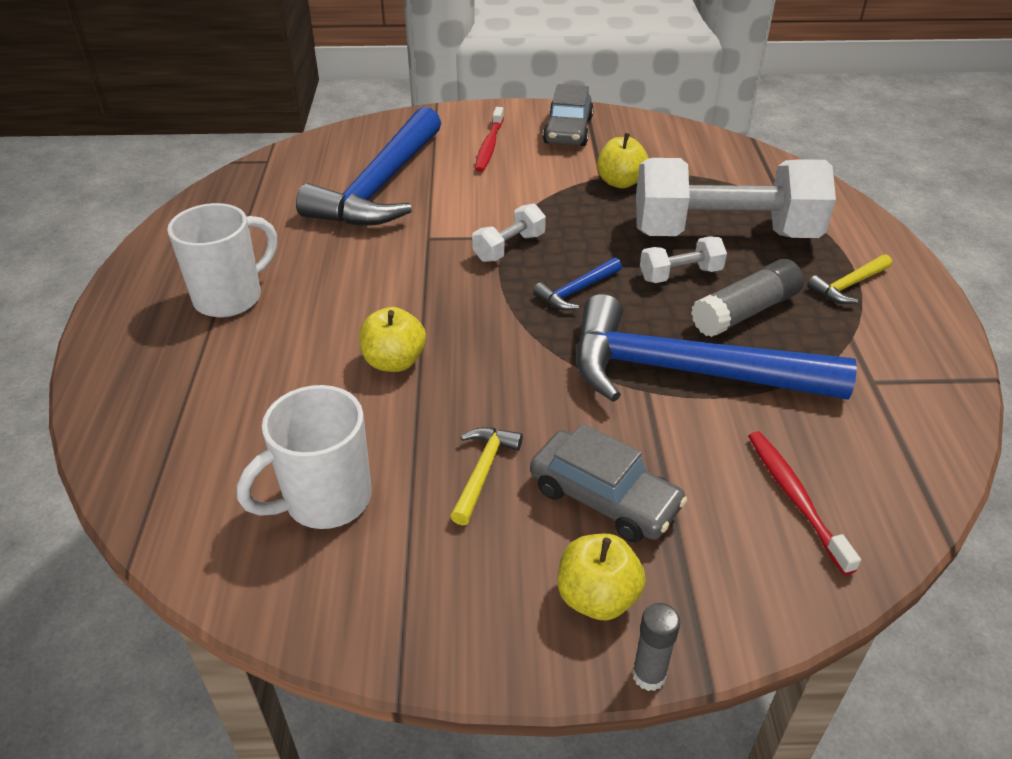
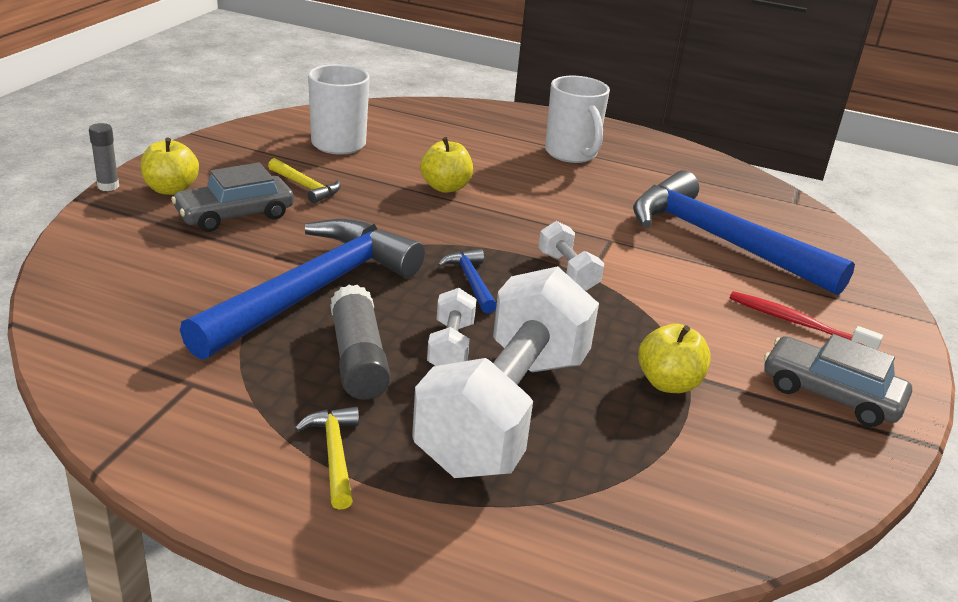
camera: 110 degrees right, 10 degrees down
(795, 498) = (138, 279): red toothbrush -> none

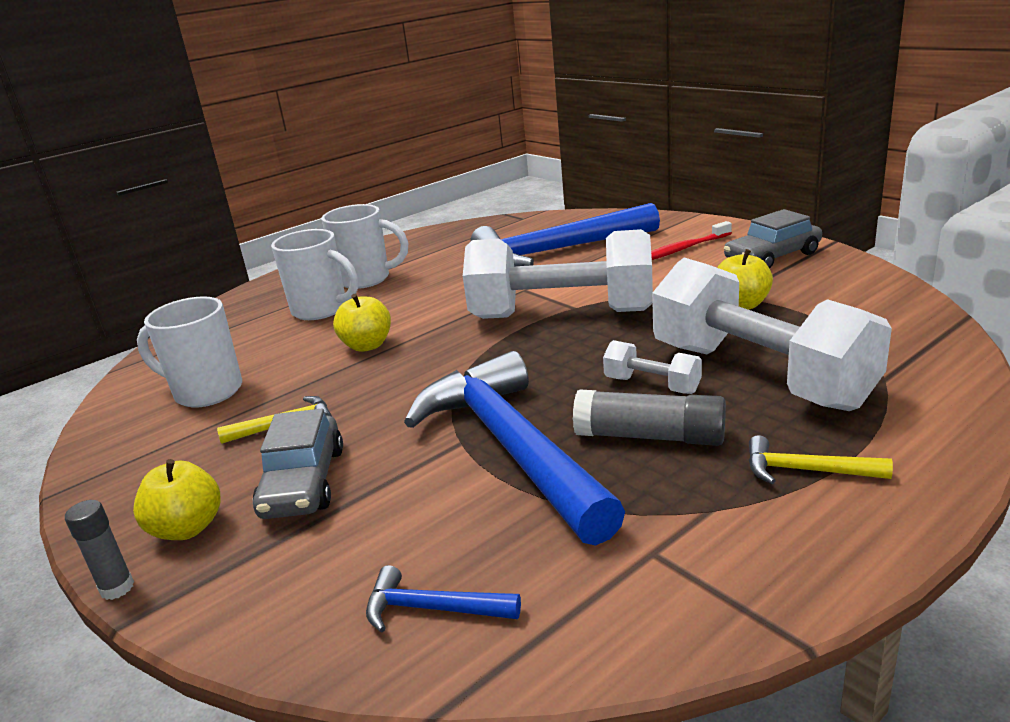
camera: 55 degrees left, 5 degrees down
(470, 281) = (549, 359): blue hammer -> blue hammer (432, 609)
(497, 150) = (321, 310): none -> white mug
(567, 271) = (562, 314): white dumbbell -> white dumbbell, size x2.37

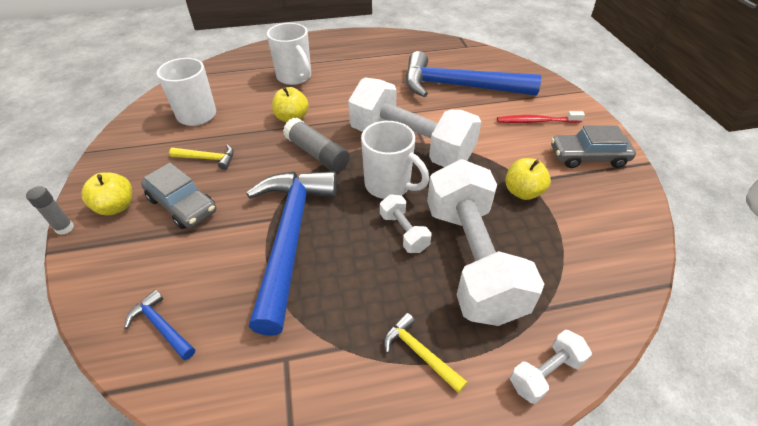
camera: 25 degrees right, 20 degrees up
(303, 482) = (182, 205): grey car -> grey car turned 75 degrees counterclockwise
(366, 279) = (336, 62): white mug -> white mug (389, 185)
(650, 436) = (364, 272): grey glue stick -> grey glue stick (317, 154)
(950, 424) = (545, 373): none -> white dumbbell

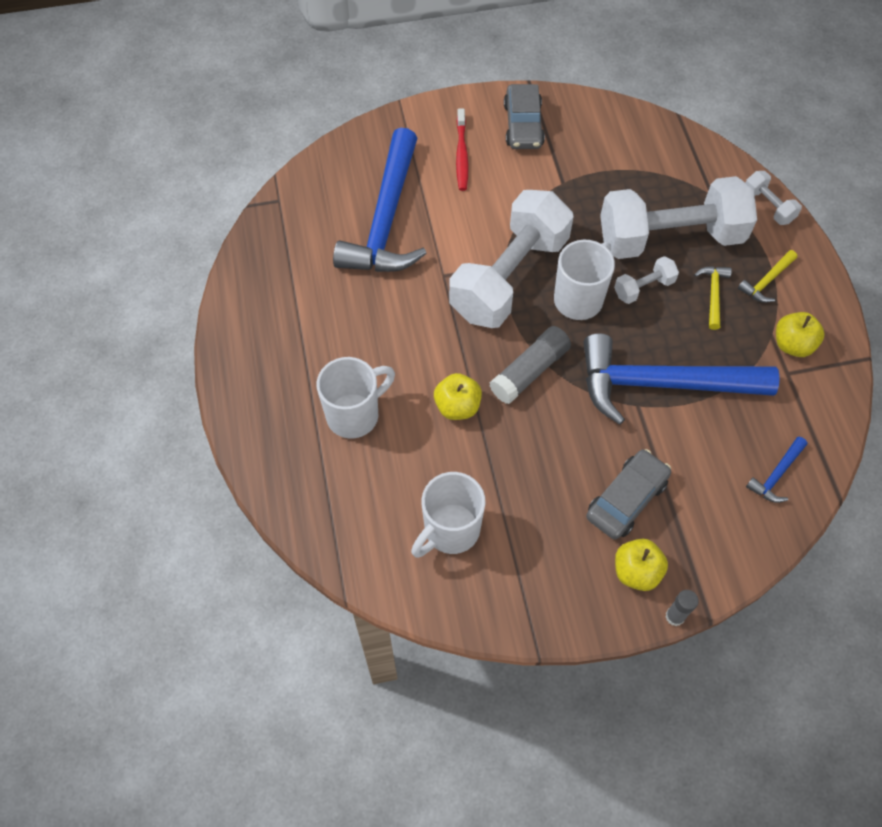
camera: 90 degrees left, 15 degrees up
(208, 159) = (545, 491): yellow hammer -> yellow hammer (713, 294)
(522, 192) = (580, 187): yellow apple -> yellow apple (792, 345)

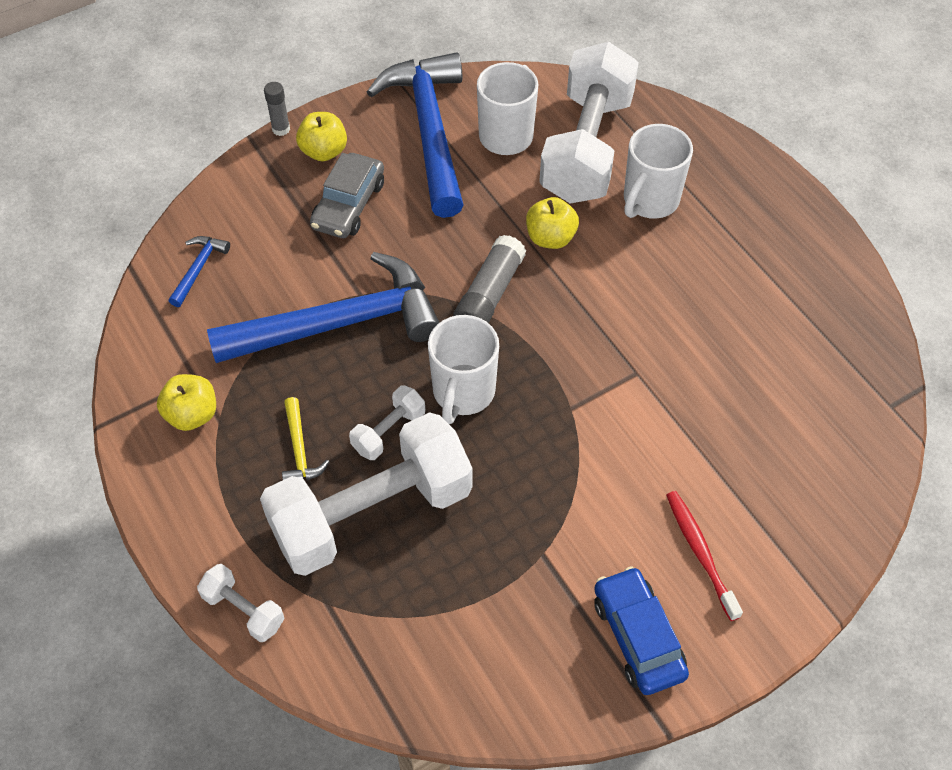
camera: 160 degrees right, 5 degrees down
(386, 220) = (743, 421): blue hammer -> blue hammer (429, 130)
(509, 277) = (557, 394): white dumbbell -> white dumbbell (586, 148)
(523, 125) = (638, 637): grey car -> blue car
(766, 281) = (233, 489): yellow hammer -> none

